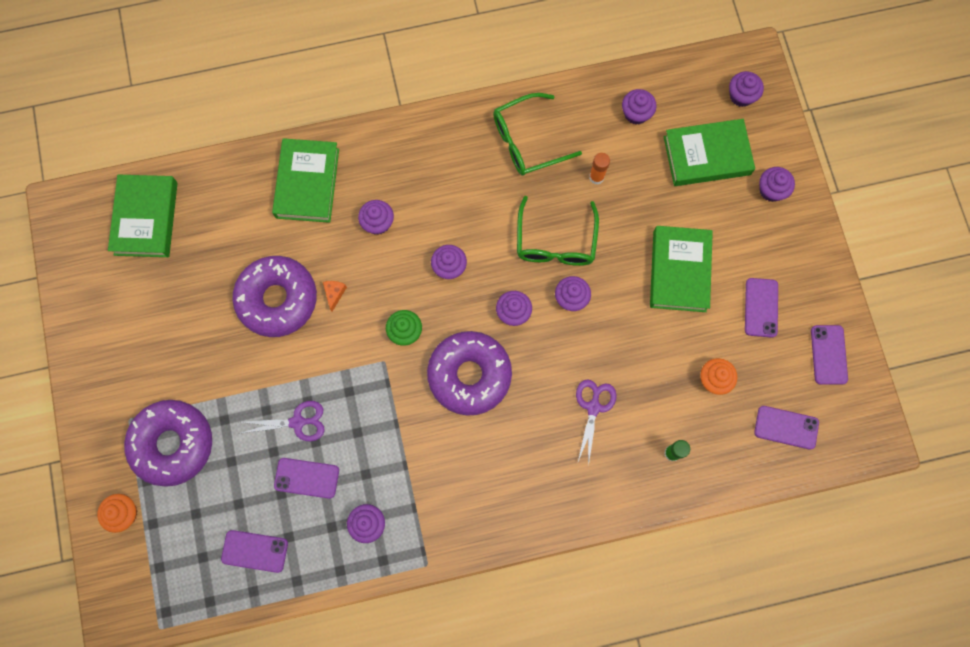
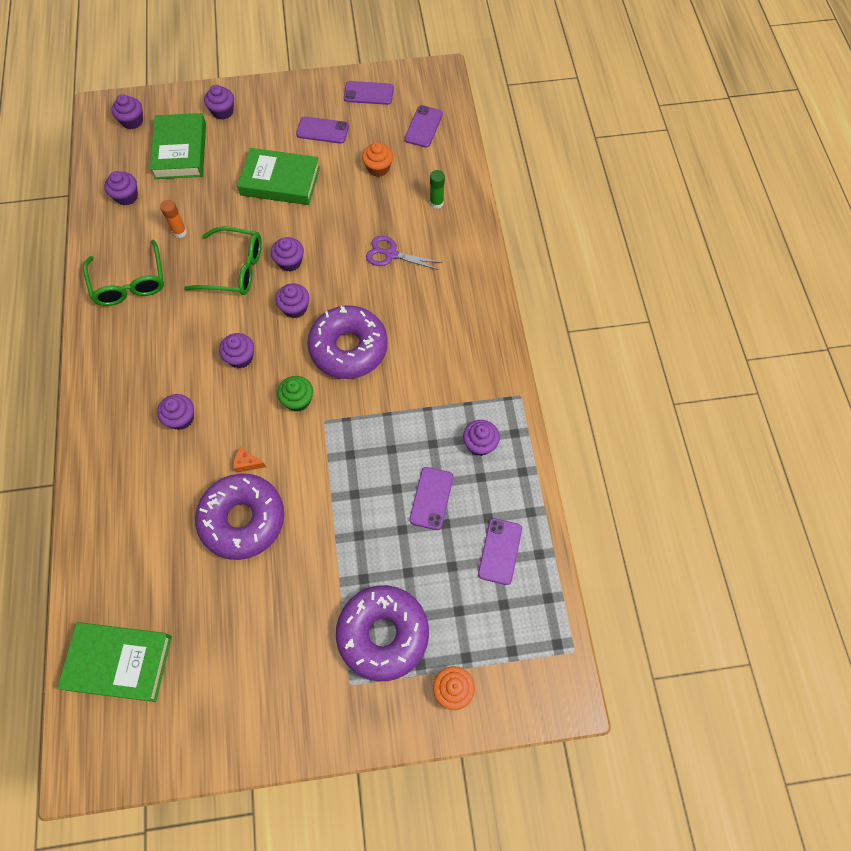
camera: 85 degrees left, 10 degrees down
(297, 422) = (375, 504): purple scissors -> none
(307, 183) = (121, 484): green book -> none

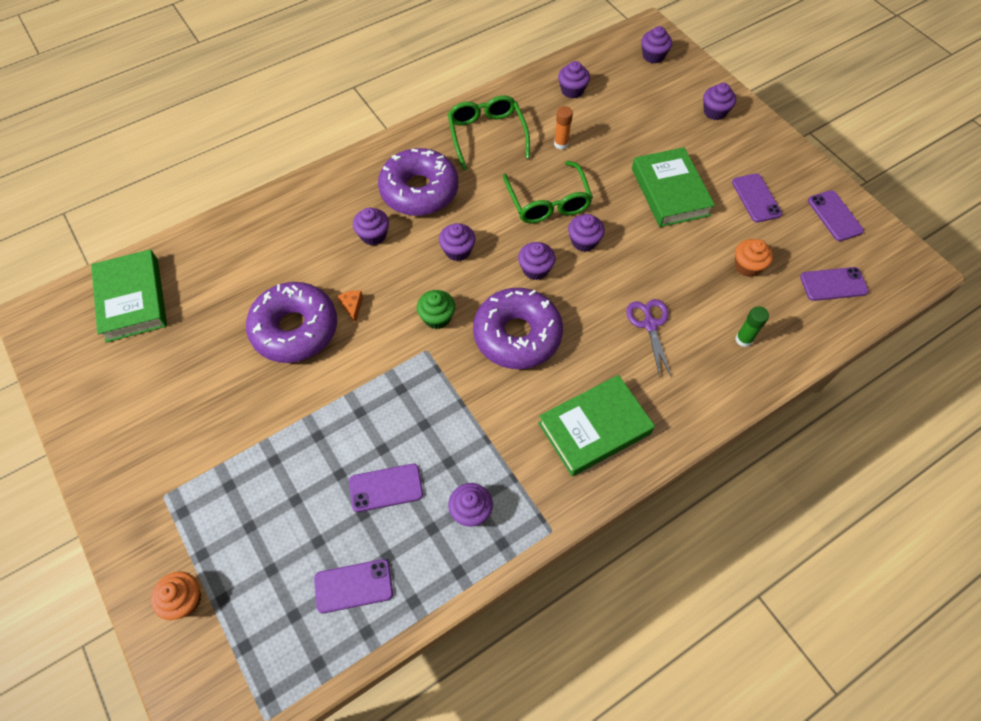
camera: 65 degrees right, 5 degrees down
(130, 283) = (487, 135): green glasses -> green glasses turned 120 degrees clockwise
(180, 151) = (647, 103): green book -> green book (594, 428)
(383, 634) = (222, 504): purple donut -> purple donut (419, 191)

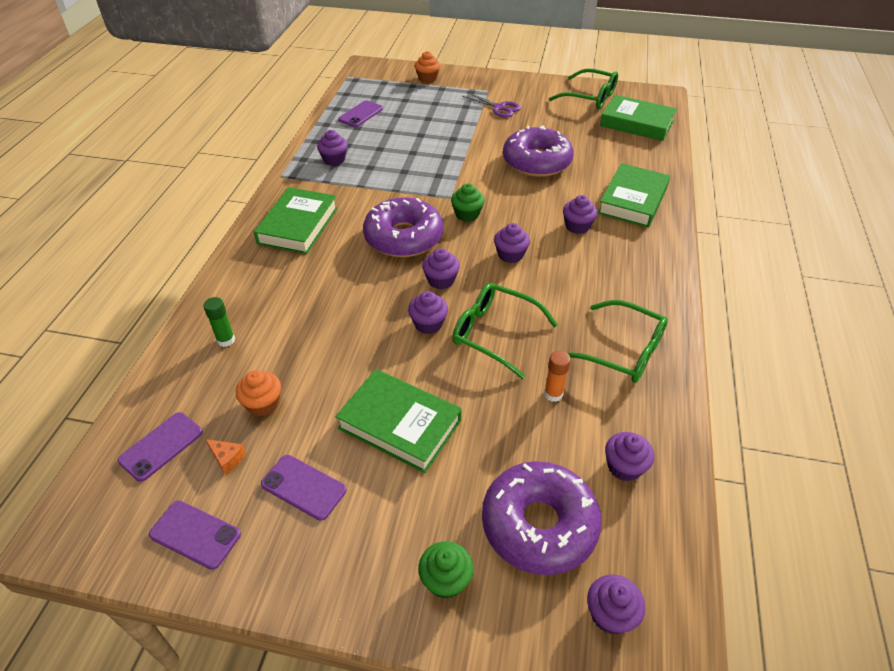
camera: 135 degrees right, 15 degrees down
(97, 377) = (590, 97): none -> green glasses
(295, 223) = (633, 200): none -> green book
(352, 306) = (524, 188): orange cheese -> orange cheese (227, 458)
(386, 488) = (390, 143): purple phone -> none
(419, 191) = (597, 271): purple donut -> purple donut (539, 525)
(650, 324) = (314, 302): purple scissors -> purple scissors (499, 108)
(715, 112) = (445, 580): purple cupcake -> green cupcake

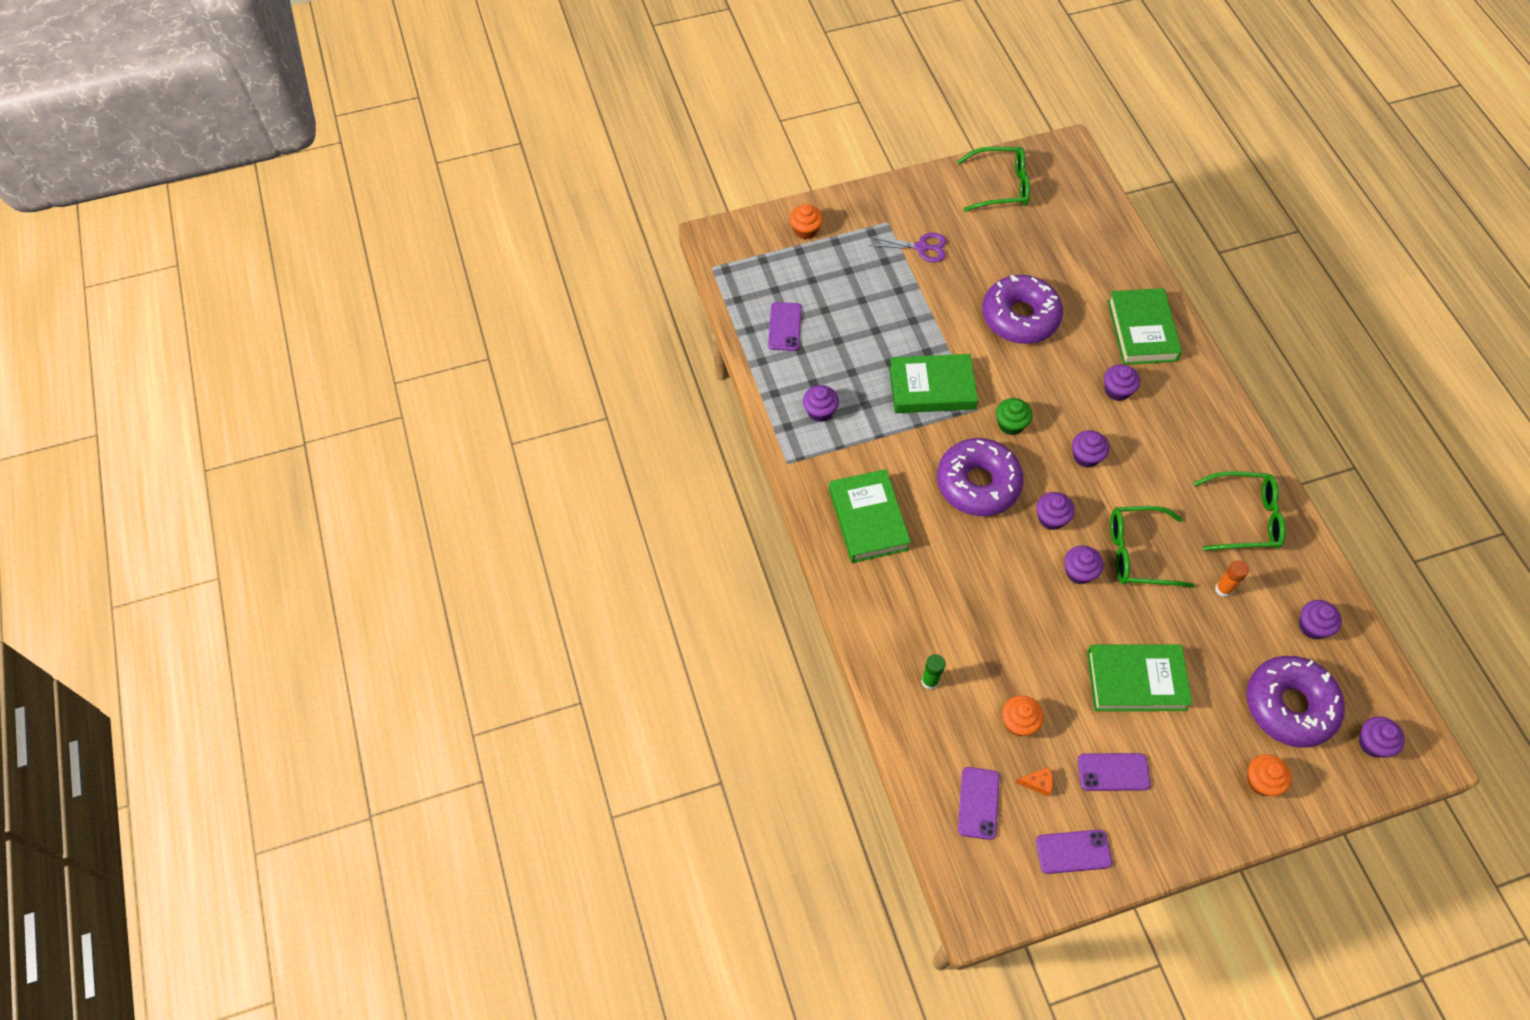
camera: 30 degrees left, 15 degrees up
(445, 580) = (1261, 781): green cupcake -> orange cupcake
(637, 123) = (1074, 210): green book -> green book (931, 388)

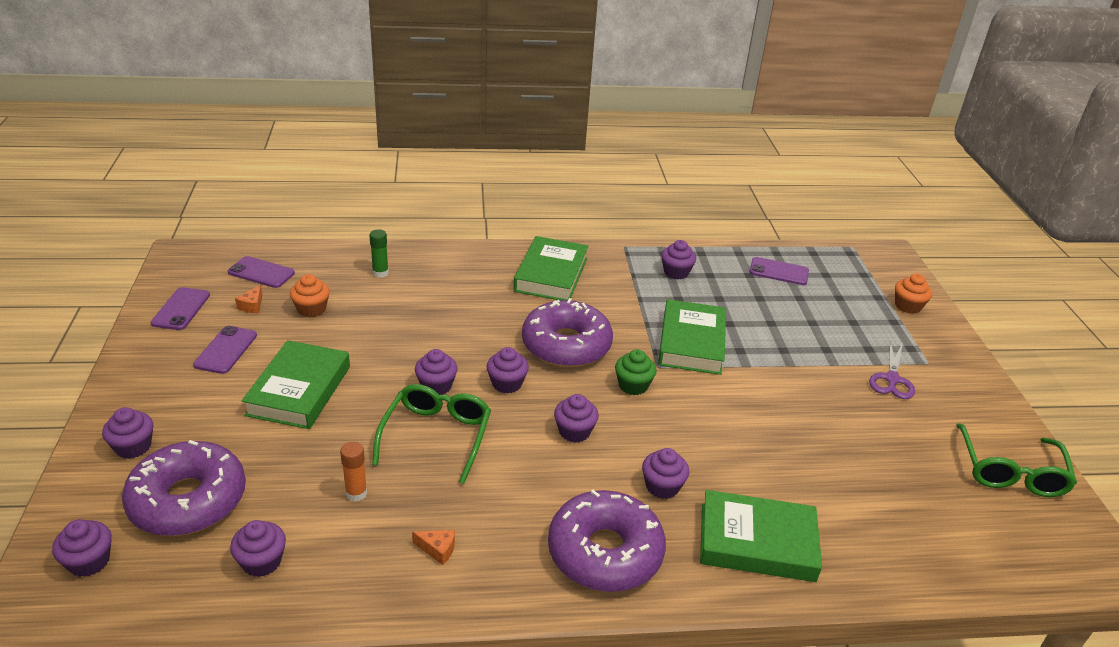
camera: 100 degrees right, 25 degrees down
(868, 519) = (551, 275): green book -> green book turned 75 degrees counterclockwise
(1020, 317) = (785, 432): purple donut -> purple donut (605, 552)
(1245, 518) = (438, 549): green glasses -> orange cheese
(1261, 781) = (133, 447): orange cupcake -> purple cupcake

